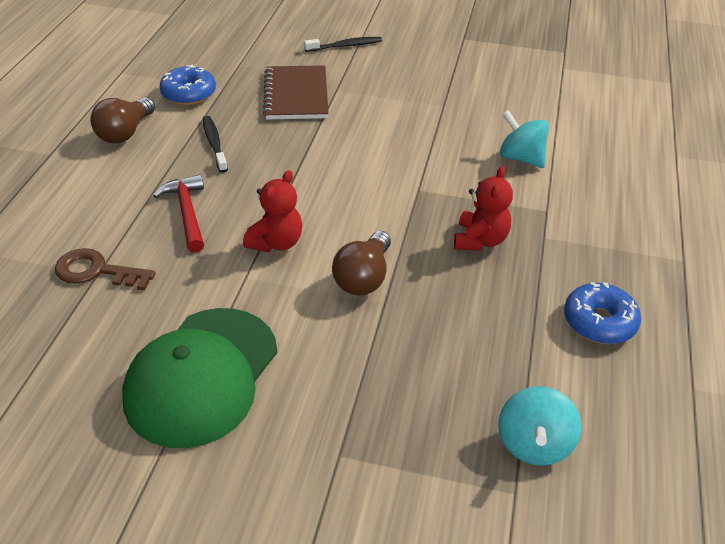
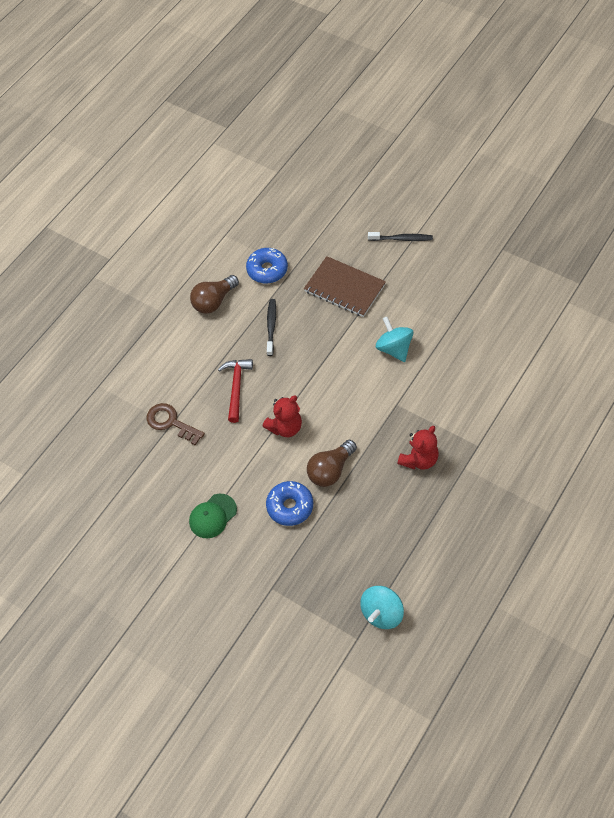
camera: 25 degrees right, 15 degrees up
(202, 376) = (212, 516): green cap -> green cap, size x0.50
(296, 95) = (344, 288): brown notebook -> brown notebook turned 75 degrees counterclockwise
(521, 158) = (484, 392): turquoise spinning top -> turquoise spinning top (394, 349)
(599, 322) = (465, 544): blue donut -> blue donut (290, 506)

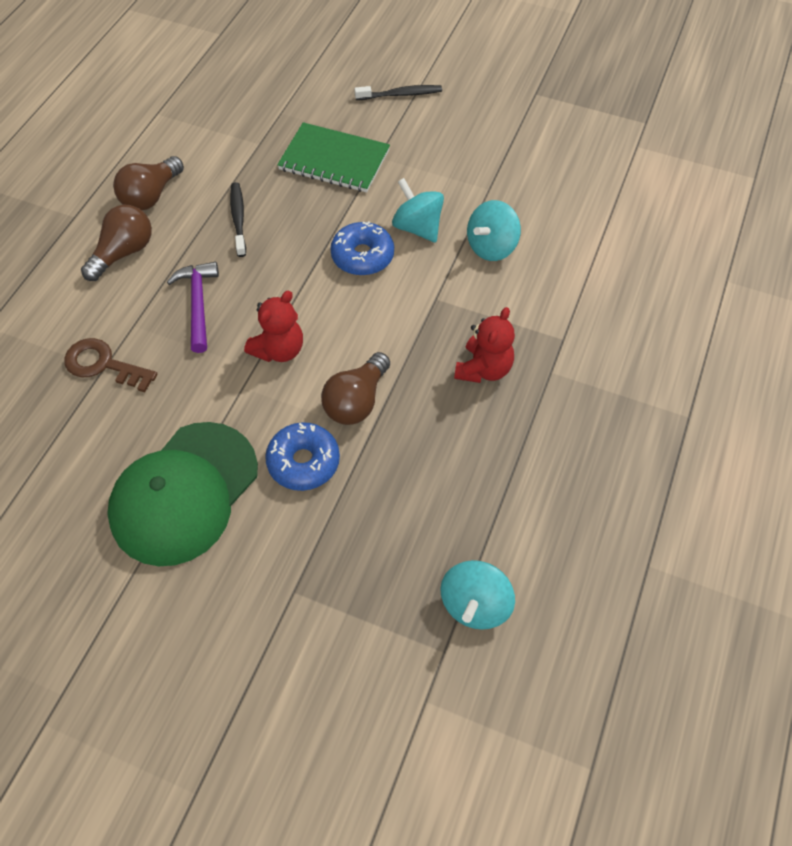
camera: 15 degrees left, 0 degrees up
(191, 343) = (124, 253): none -> brown light bulb
(212, 516) = (184, 493): green cap -> green cap, size x2.00
(236, 387) = (198, 304): red hammer -> purple hammer
(267, 270) = (222, 149): blue donut -> blue donut (362, 256)
(344, 288) = (334, 160): brown notebook -> green notebook
(443, 370) = (491, 247): none -> turquoise spinning top

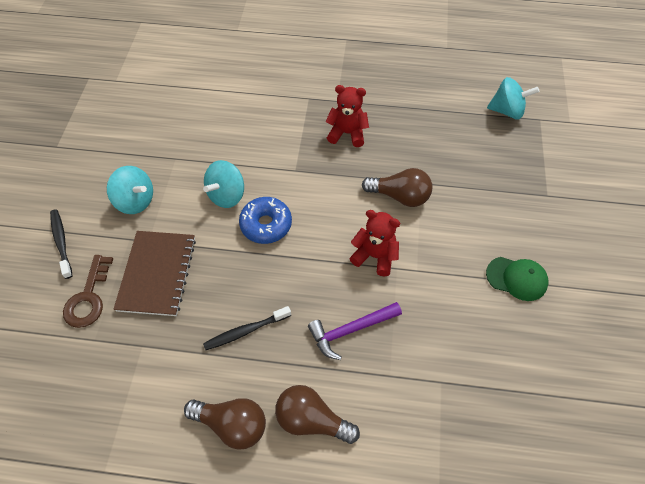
camera: 105 degrees left, 0 degrees up
(103, 365) = (437, 383): brown key -> brown key (88, 298)
(184, 493) = (517, 278): green cap -> green cap, size x0.50
(303, 462) = (459, 214): blue donut -> none
(334, 160) = (157, 274): green notebook -> brown notebook
(491, 247) = (236, 147): turquoise spinning top -> turquoise spinning top (135, 201)

